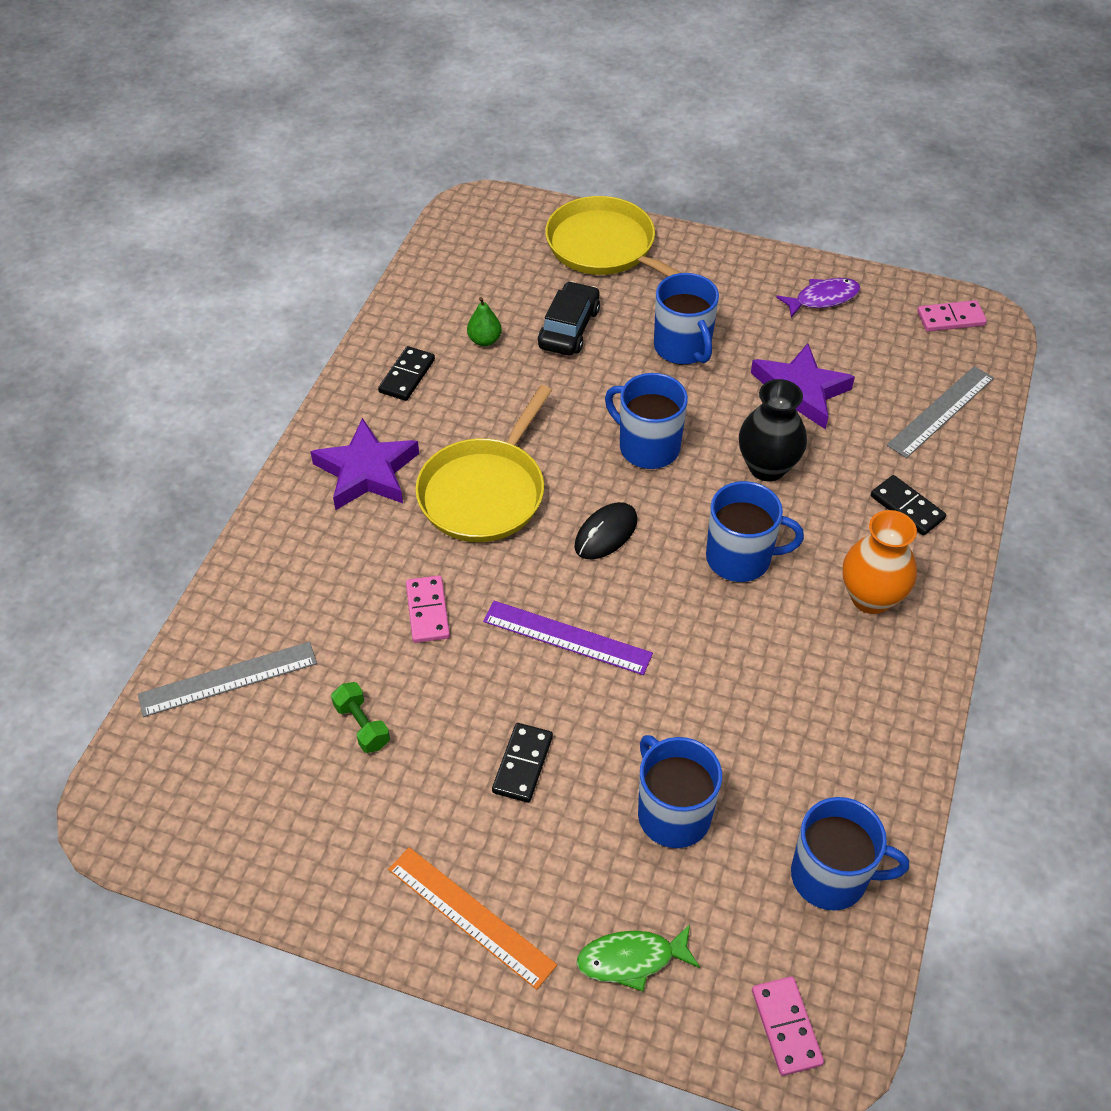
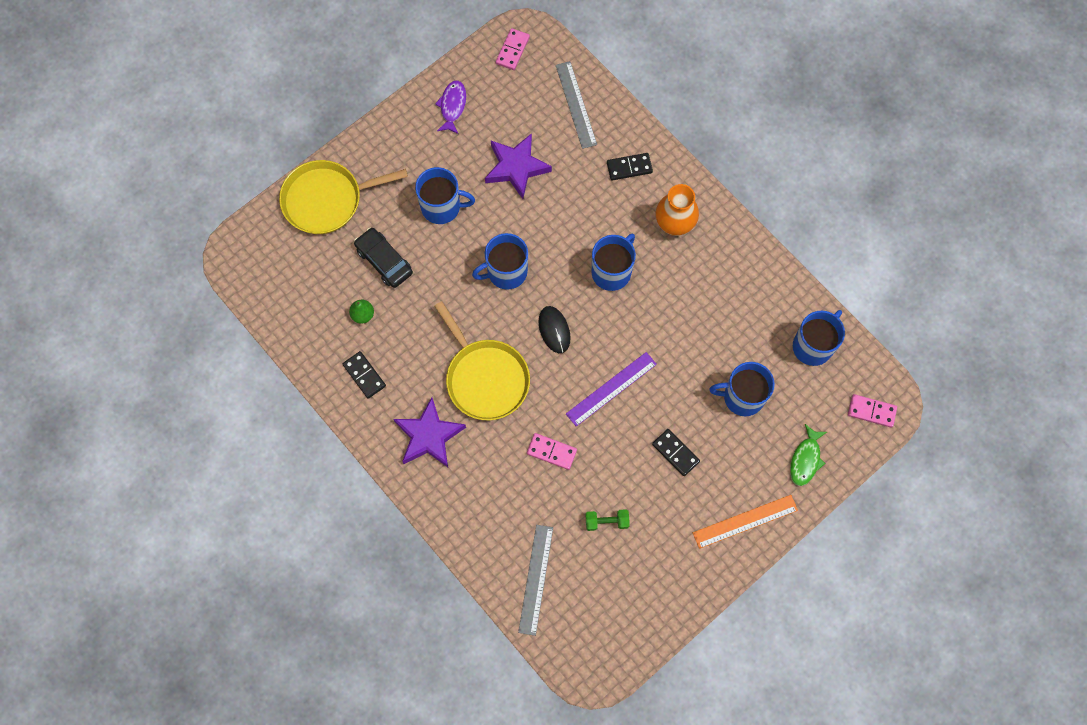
camera: 60 degrees left, 20 degrees up
(767, 467) = (559, 219): black vase -> none

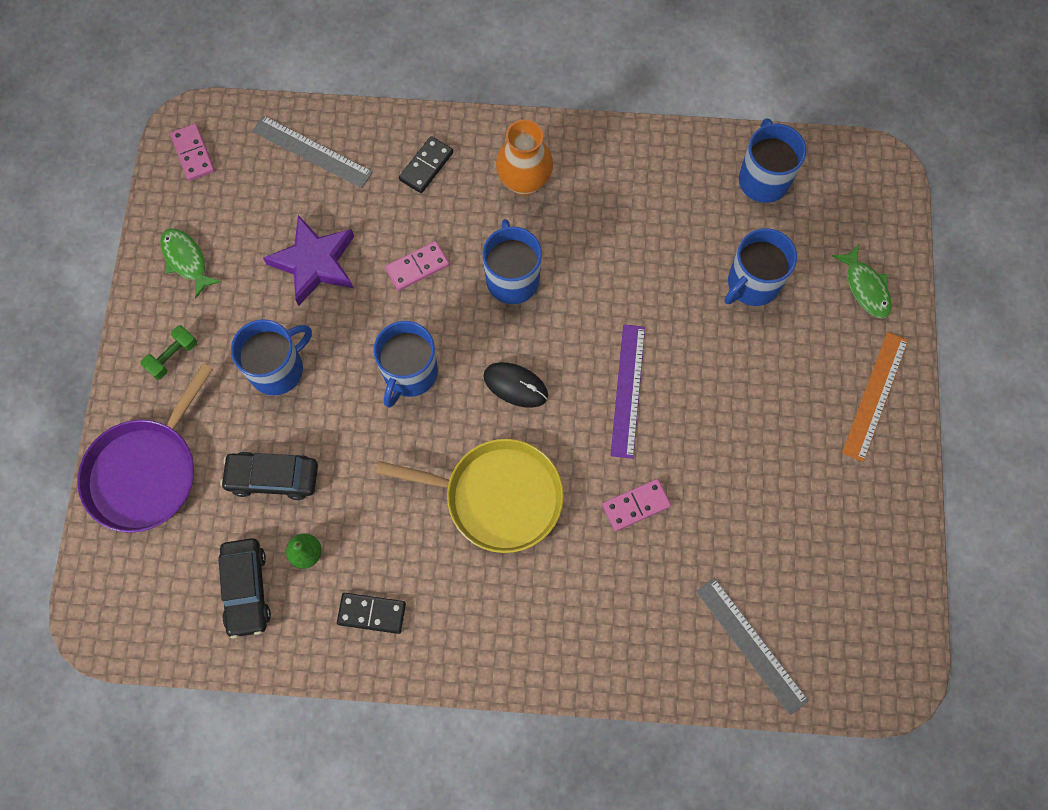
camera: 45 degrees left, 0 degrees up
(317, 304) = (246, 589): none -> black car
(327, 200) = (146, 472): yellow pan -> purple pan
(429, 436) = (501, 609): purple star -> none
(452, 106) = (186, 260): purple fish -> green fish
(606, 522) = (756, 521): green dumbbell -> green dumbbell (173, 356)
(675, 453) = (749, 393): black domino -> none
(871, 411) = (873, 191): pink domino -> pink domino (417, 267)

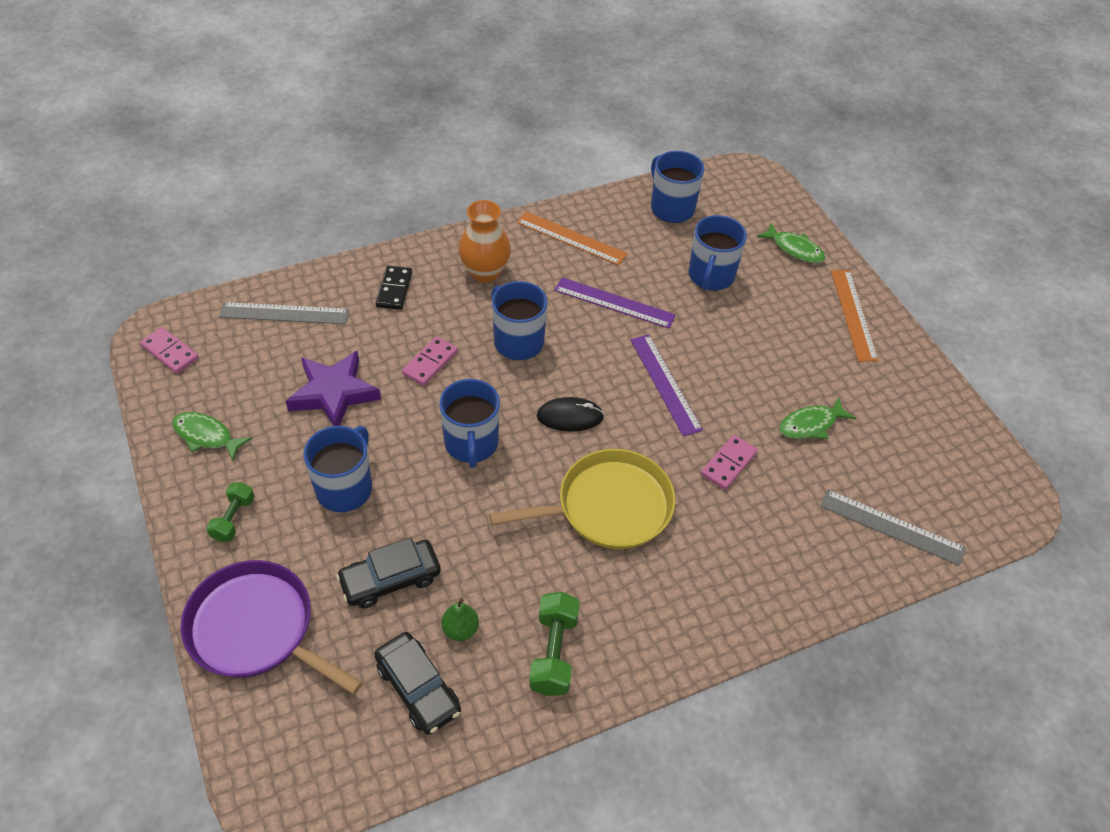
camera: 30 degrees left, 20 degrees down
(146, 472) = (256, 629): purple pan -> purple pan turned 120 degrees clockwise
(372, 613) = (553, 652): black domino -> green dumbbell
(633, 273) = (614, 302): none -> purple ruler
(634, 175) = (571, 238): none -> orange ruler
(744, 501) = (810, 424): none -> green fish

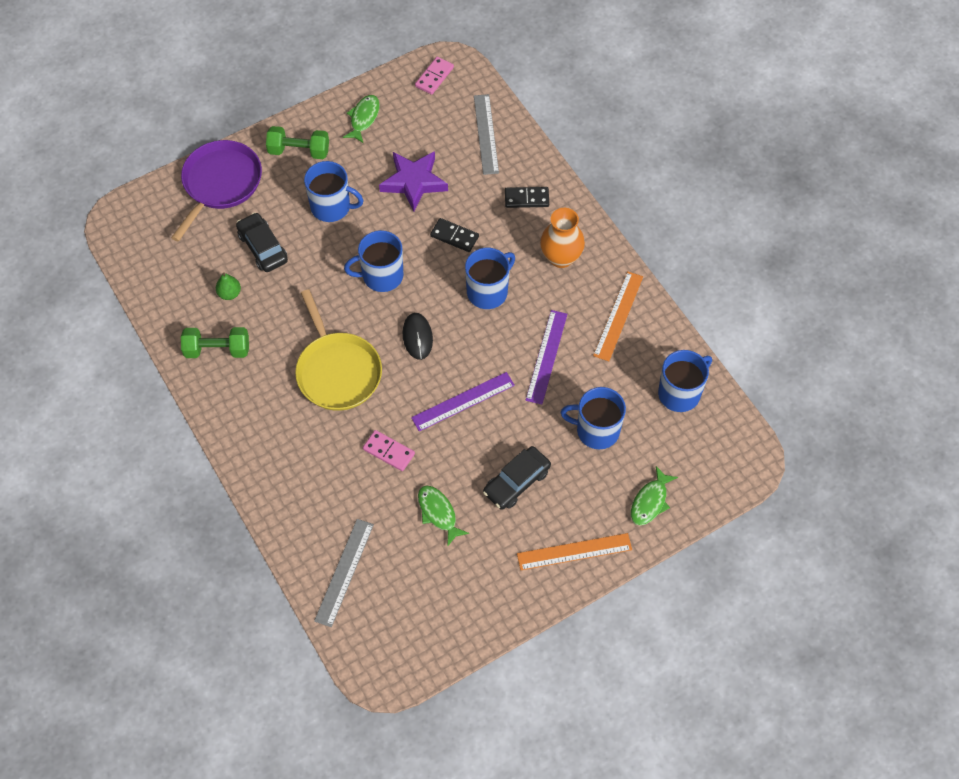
camera: 85 degrees right, 10 degrees up
(233, 519) = (299, 151): green dumbbell -> green dumbbell, size x1.51
(418, 688) = (187, 277): black car -> black car (516, 482)
(430, 363) = (454, 236): pink domino -> black domino

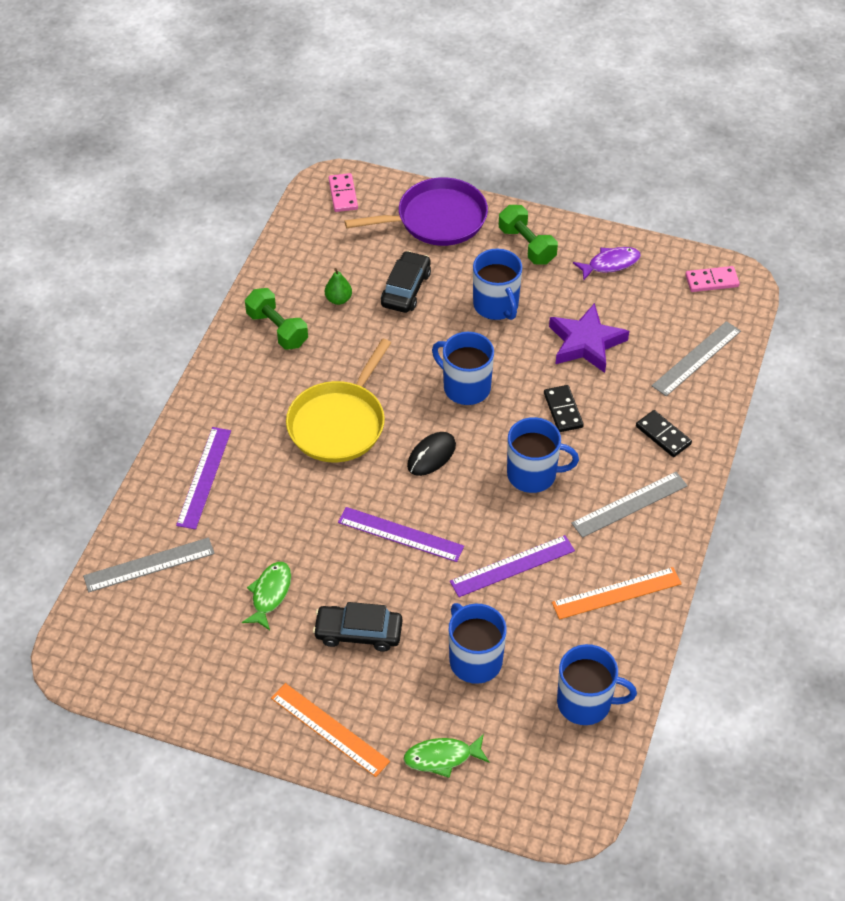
camera: 50 degrees right, 10 degrees down
(302, 486) = (204, 477): none -> purple ruler
(364, 118) = (610, 264): green fish -> purple fish
(389, 451) = (296, 515): pink domino -> pink domino (343, 194)
(561, 257) = (629, 504): orange vase -> grey ruler

